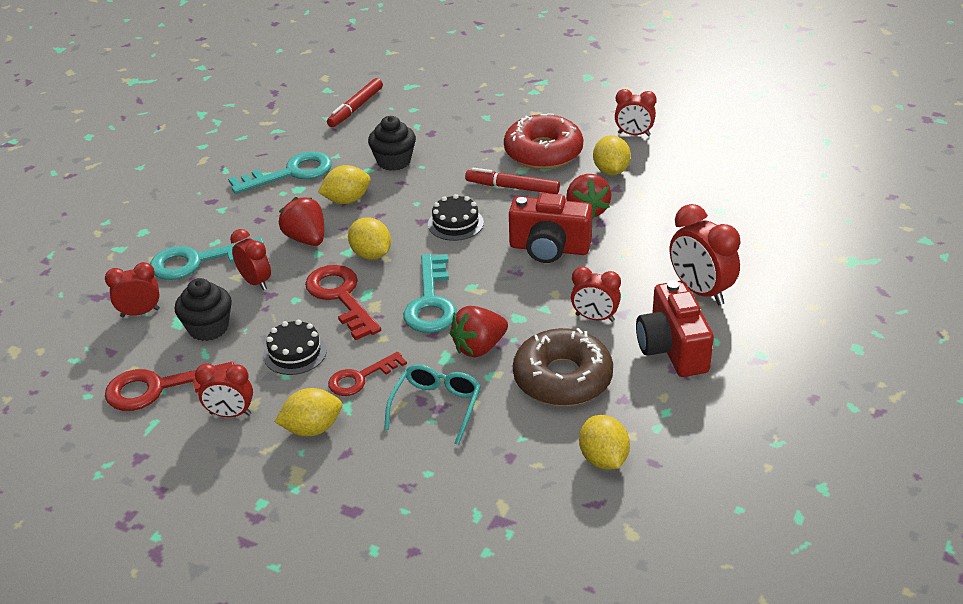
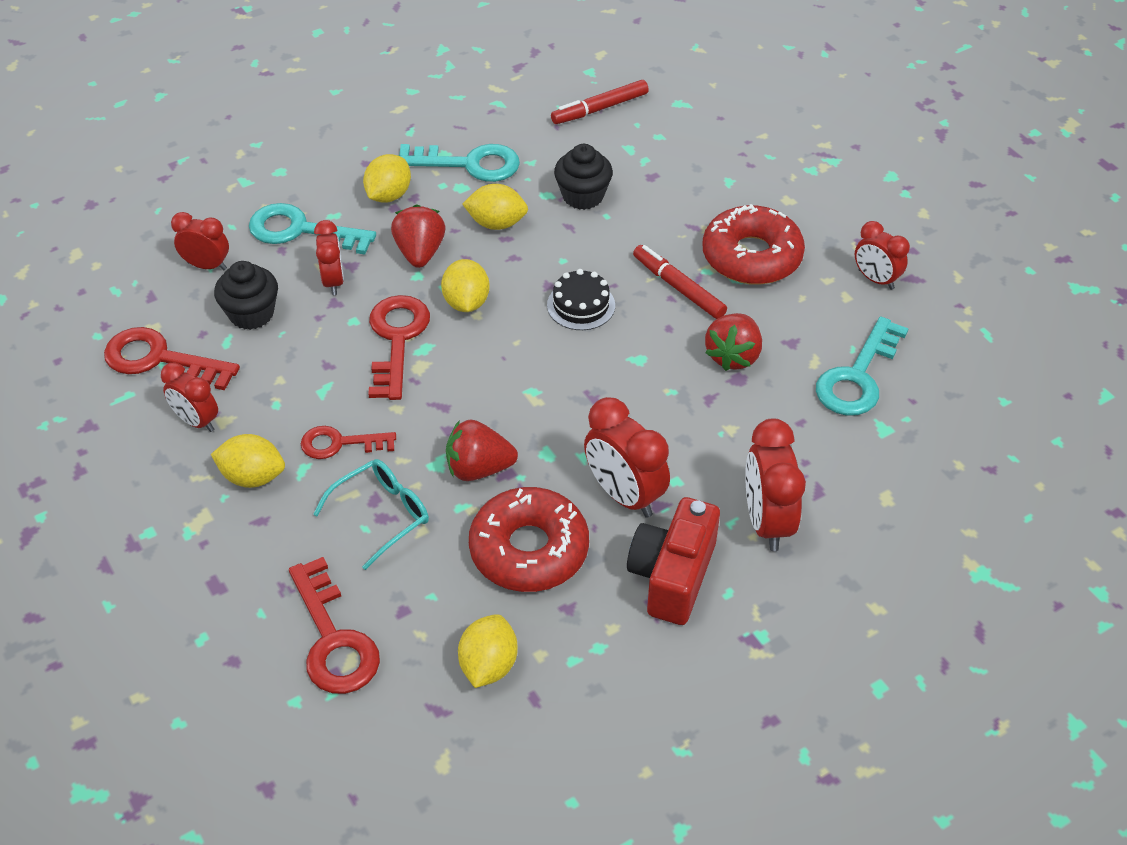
camera: 30 degrees right, 10 degrees up
(295, 353) = (304, 383): black cake -> none
(431, 302) = (477, 389): turquoise key -> turquoise key (857, 376)
(476, 499) = (333, 639): none -> red key
(549, 248) = (651, 384): red camera -> none
(562, 378) = (529, 550): brown donut -> red donut
(594, 318) = (624, 495): red clock -> red clock, size x1.56
(611, 171) = (806, 316): yellow lemon -> yellow lemon (389, 195)

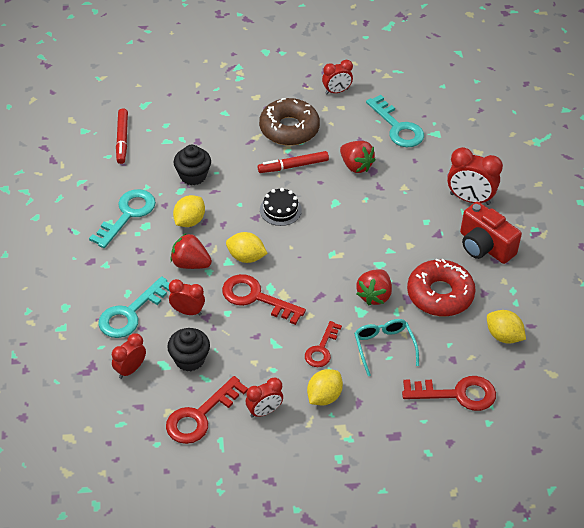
camera: 65 degrees left, 0 degrees up
(389, 195) = (128, 261): yellow lemon -> none
(624, 495) = (424, 244): red clock -> none
(751, 256) = (289, 129): red donut -> brown donut

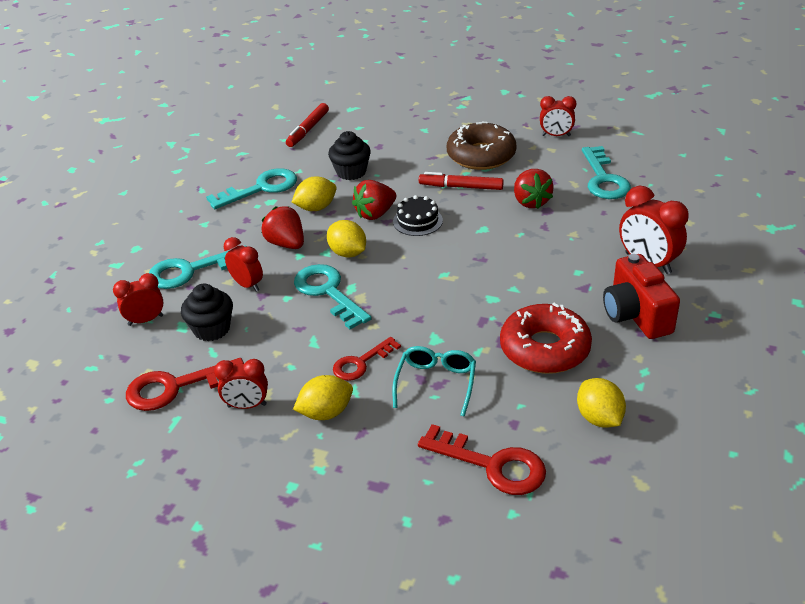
camera: 30 degrees right, 10 degrees down
(256, 298) = (328, 292): red key -> turquoise key
(374, 295) = (463, 327): red strawberry -> red strawberry (375, 214)

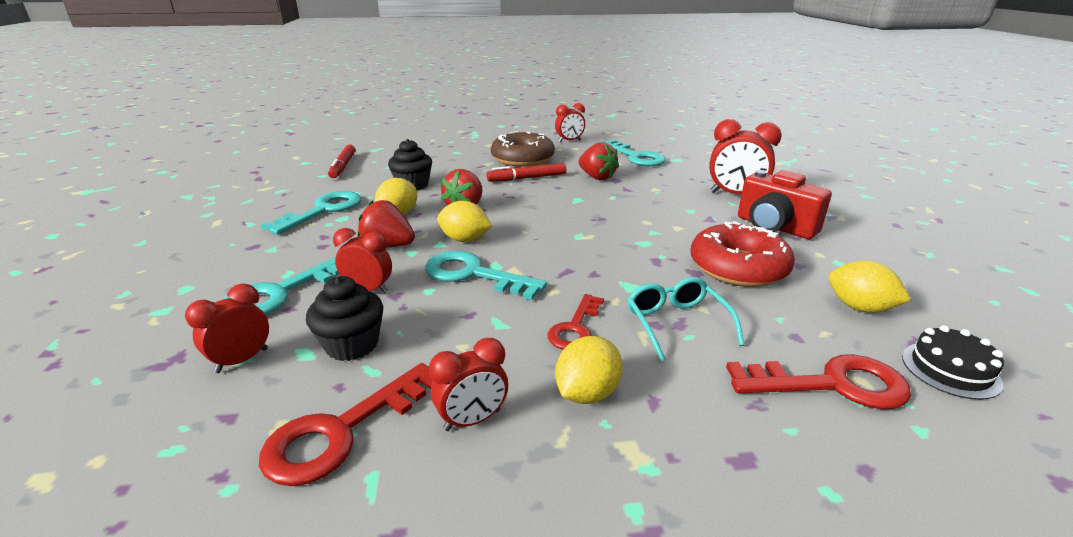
camera: 30 degrees left, 10 degrees down
(417, 221) = (512, 205): black cake -> black cake (950, 369)

